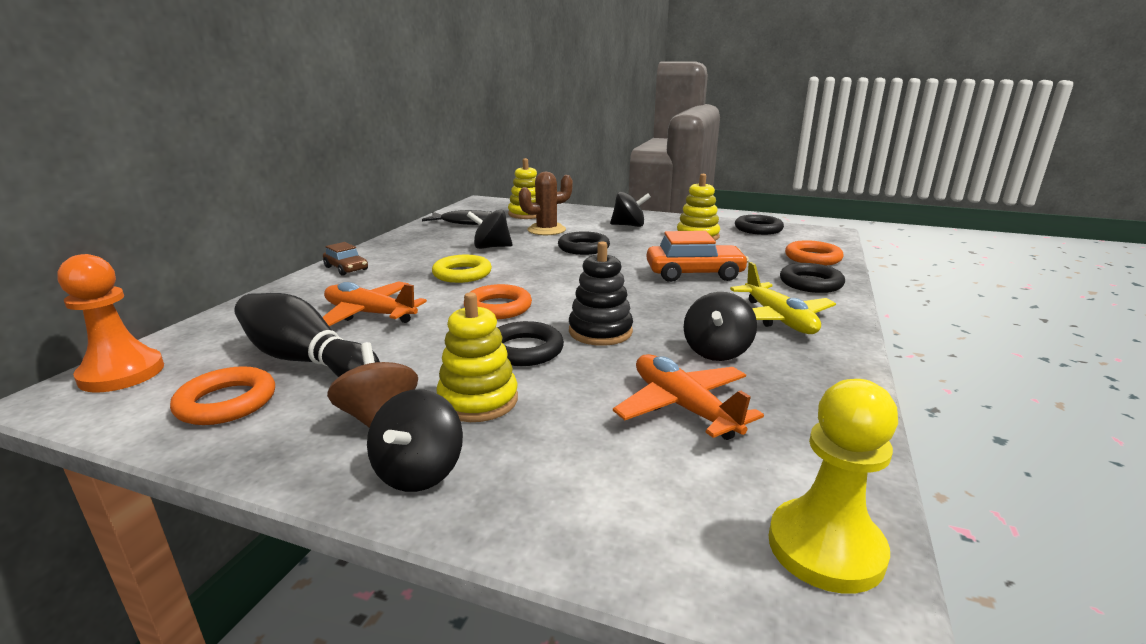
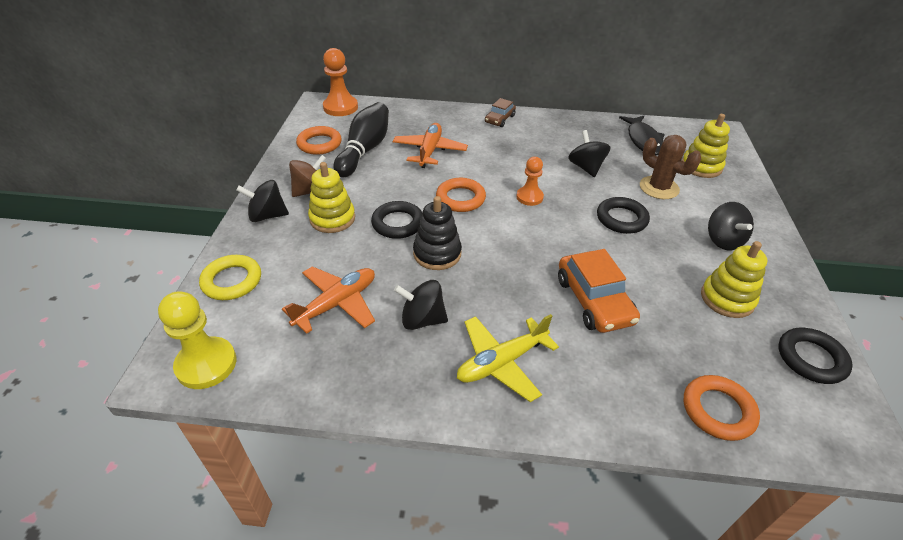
camera: 75 degrees right, 20 degrees up
(462, 274) = (516, 168): yellow ring -> yellow ring (232, 281)
(523, 275) = (529, 197): none -> orange pawn
(810, 283) = (618, 398): black ring -> none

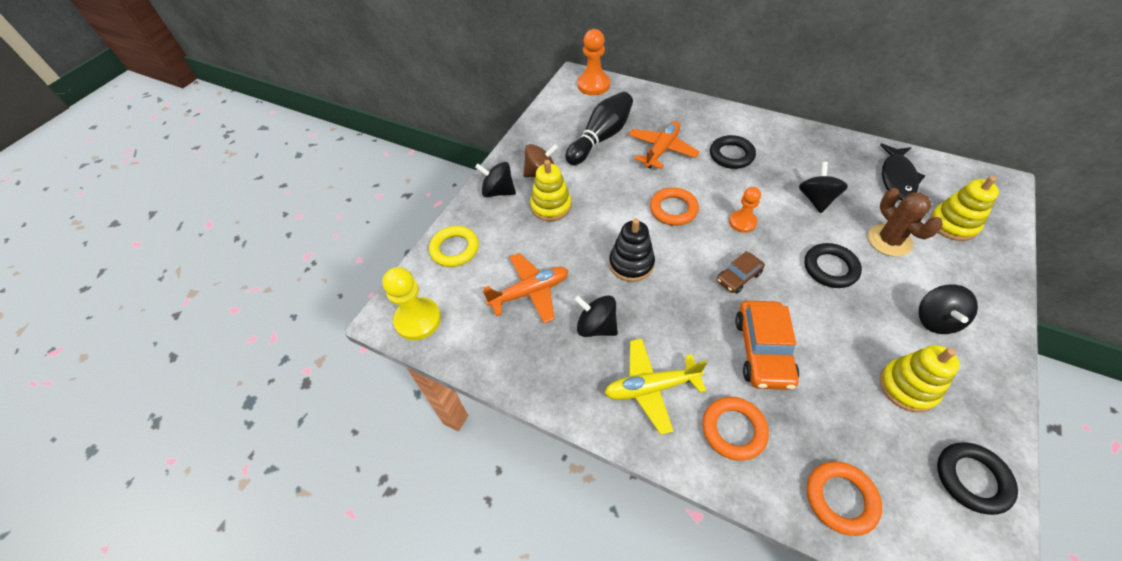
camera: 25 degrees right, 10 degrees up
(319, 144) = (562, 123): orange ring -> orange ring (733, 430)
(398, 223) = (606, 224): black ring -> black ring (731, 155)
(499, 119) = (745, 124): brown car -> brown car (738, 277)

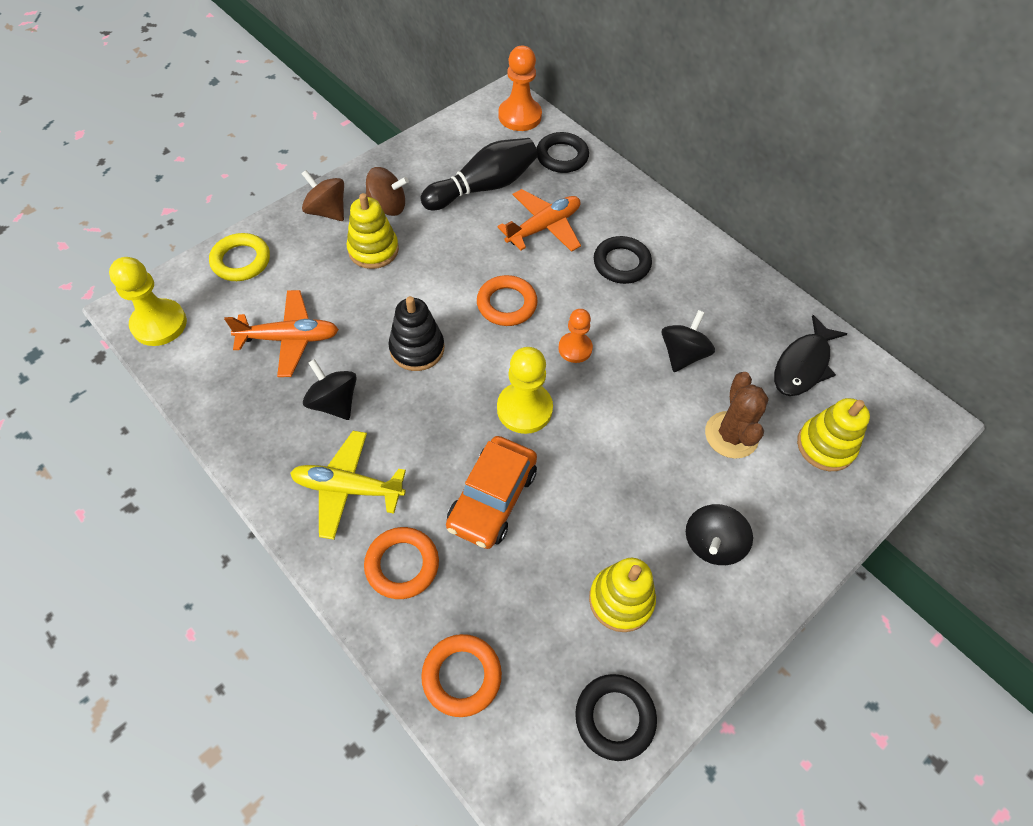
camera: 15 degrees right, 5 degrees up
(498, 191) = (327, 211): black spinning top -> brown spinning top
(738, 277) = (524, 409): brown car -> yellow pawn
(830, 268) = (636, 439): black ring -> black ring (562, 156)

